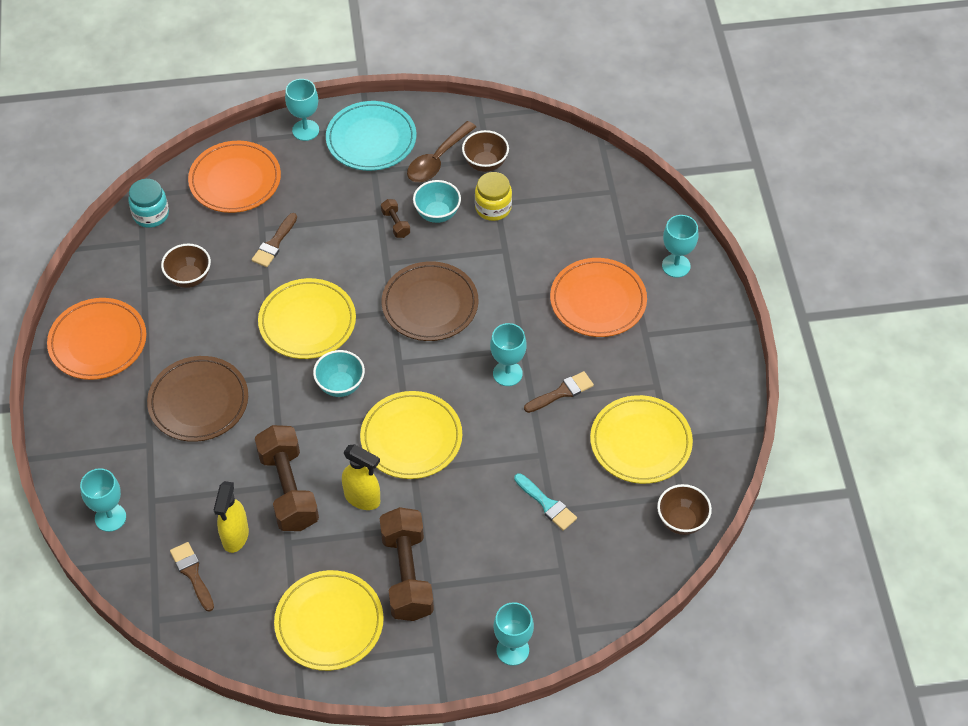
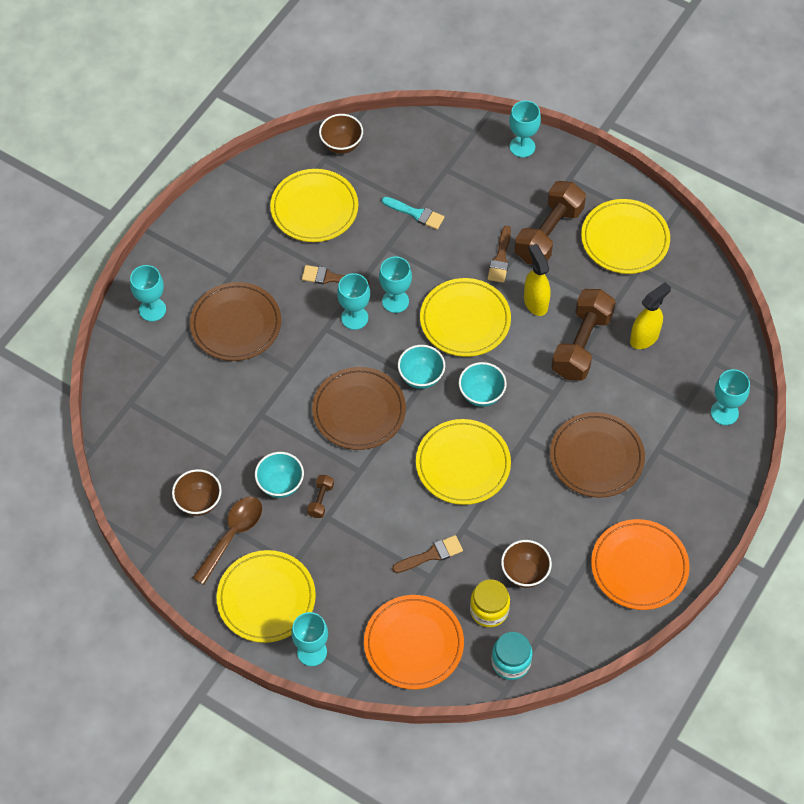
camera: 140 degrees left, 5 degrees up
(192, 573) = (693, 333): brown brush -> brown brush (500, 258)
(371, 139) = (266, 598): turquoise plate -> yellow plate
(404, 365) = (421, 377): none -> turquoise bowl
(437, 160) = (232, 536): brown spoon -> brown spoon turned 45 degrees counterclockwise
(487, 412) = (395, 301): none -> turquoise goblet
(493, 208) = (233, 457): yellow jar -> yellow jar (489, 610)
(547, 504) = (416, 214): turquoise brush -> turquoise brush turned 120 degrees clockwise
(598, 301) = (236, 324): orange plate -> brown plate

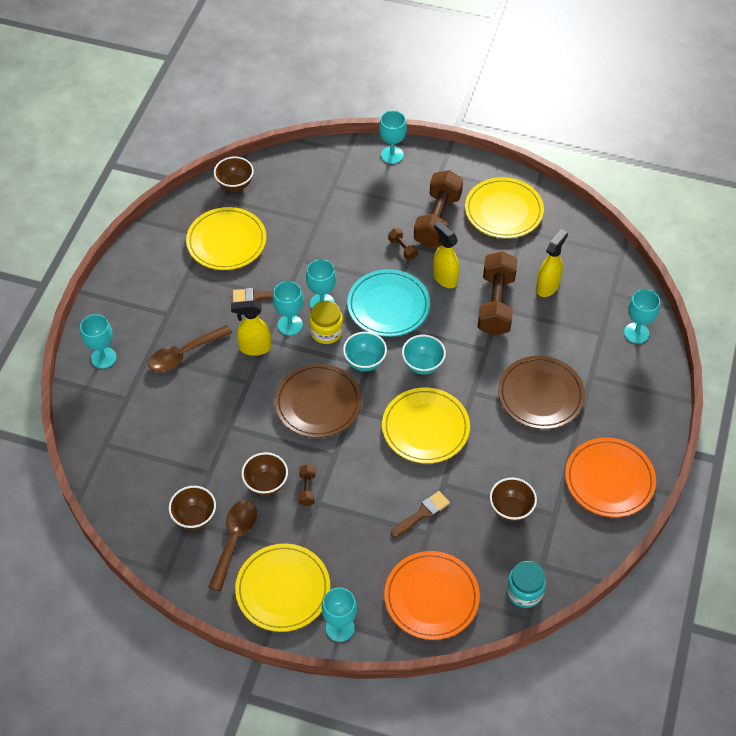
camera: 15 degrees left, 5 degrees down
(236, 324) = (184, 354): brown plate -> brown spoon
(280, 484) = (266, 484): turquoise bowl -> brown bowl
(310, 335) = (254, 348): none -> yellow spray bottle
(416, 214) = (317, 227): turquoise brush -> none
(465, 320) = (388, 306): yellow plate -> turquoise plate
(489, 610) = (490, 550): yellow jar -> yellow jar (326, 332)
(500, 258) = (403, 248): brown brush -> brown dumbbell

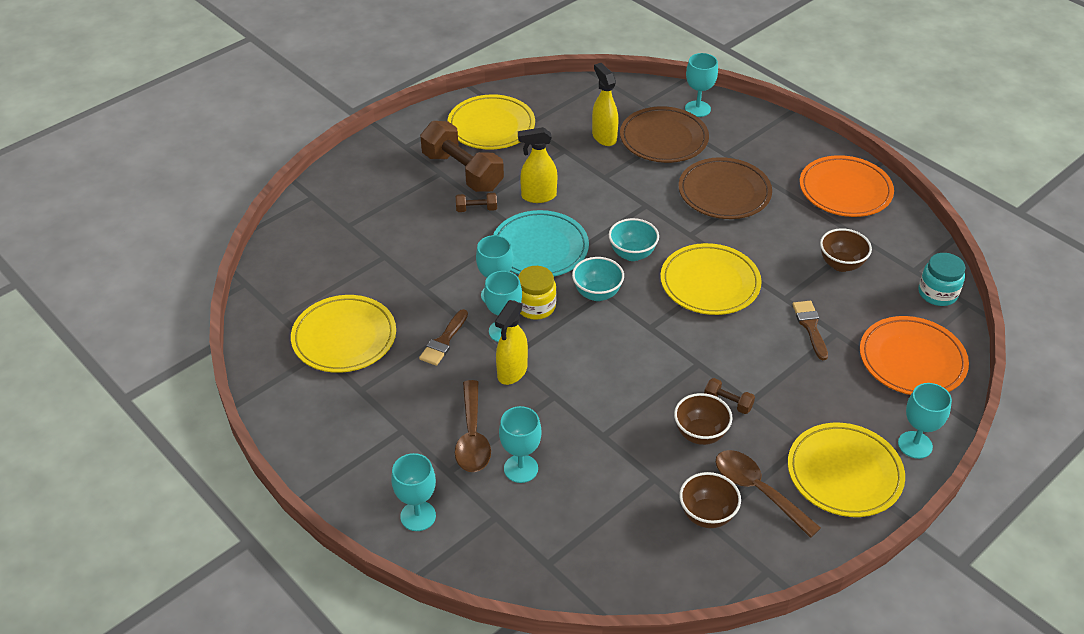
camera: 60 degrees left, 10 degrees down
(235, 185) = (270, 299): brown bowl -> none
(318, 403) = (623, 350): brown plate -> brown plate (663, 139)
(392, 155) = (350, 168): turquoise goblet -> turquoise goblet (521, 468)
(496, 304) = (597, 176): brown dumbbell -> none

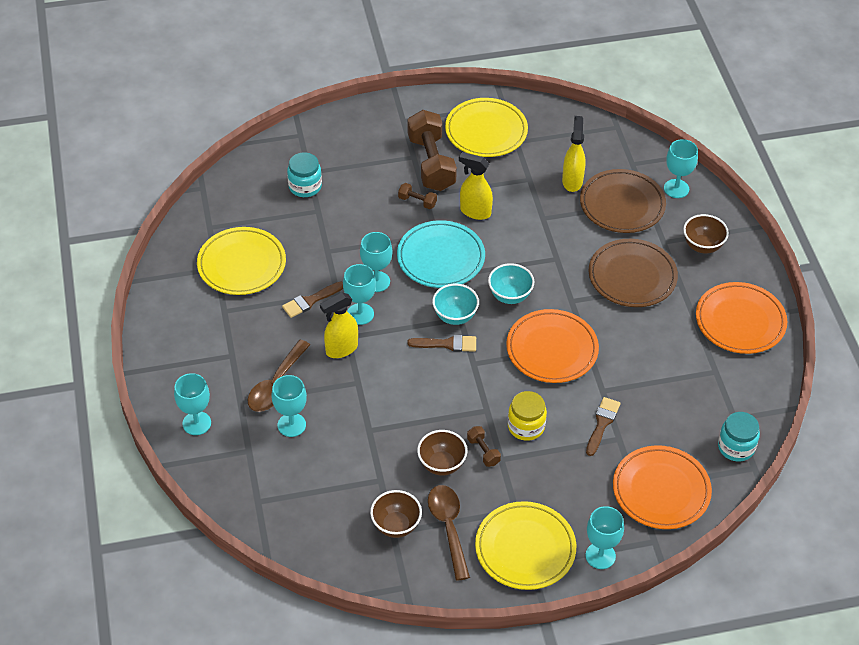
camera: 30 degrees right, 5 degrees up
(354, 240) = (305, 186): none -> turquoise jar
(536, 307) = (399, 305): yellow jar -> yellow jar (526, 426)
(610, 321) = (447, 344): none -> brown brush
(710, 283) = (552, 349): yellow plate -> orange plate
(841, 264) = (676, 384): brown bowl -> brown bowl (702, 246)

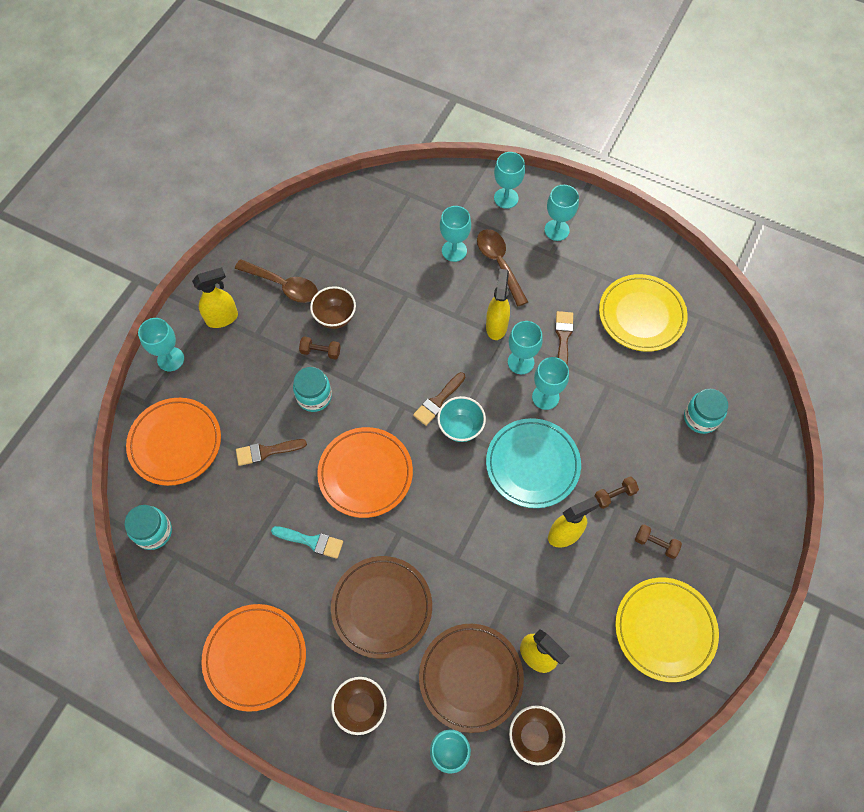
camera: 130 degrees right, 15 degrees up
(201, 366) = (556, 230): none -> turquoise goblet
(396, 526) = (315, 256): brown bowl -> brown bowl (534, 736)
(431, 163) = (655, 544): brown dumbbell -> brown dumbbell, size x0.44
(510, 296) = (446, 486): turquoise bowl -> none
(525, 548) = (222, 318): yellow plate -> yellow spray bottle
(526, 426) = (314, 396): yellow jar -> turquoise jar
(602, 423) = (266, 451): brown brush -> brown brush turned 105 degrees clockwise
(634, 346) = (311, 541): none -> turquoise brush

